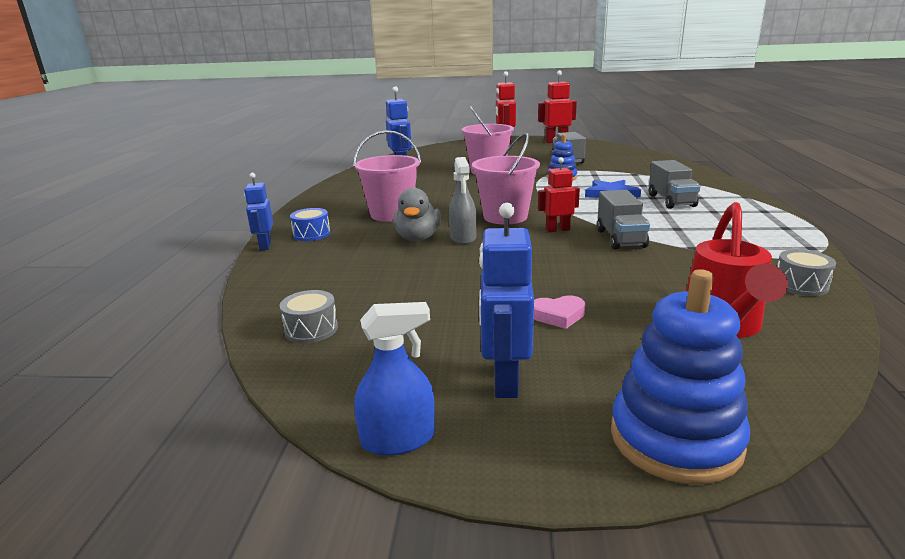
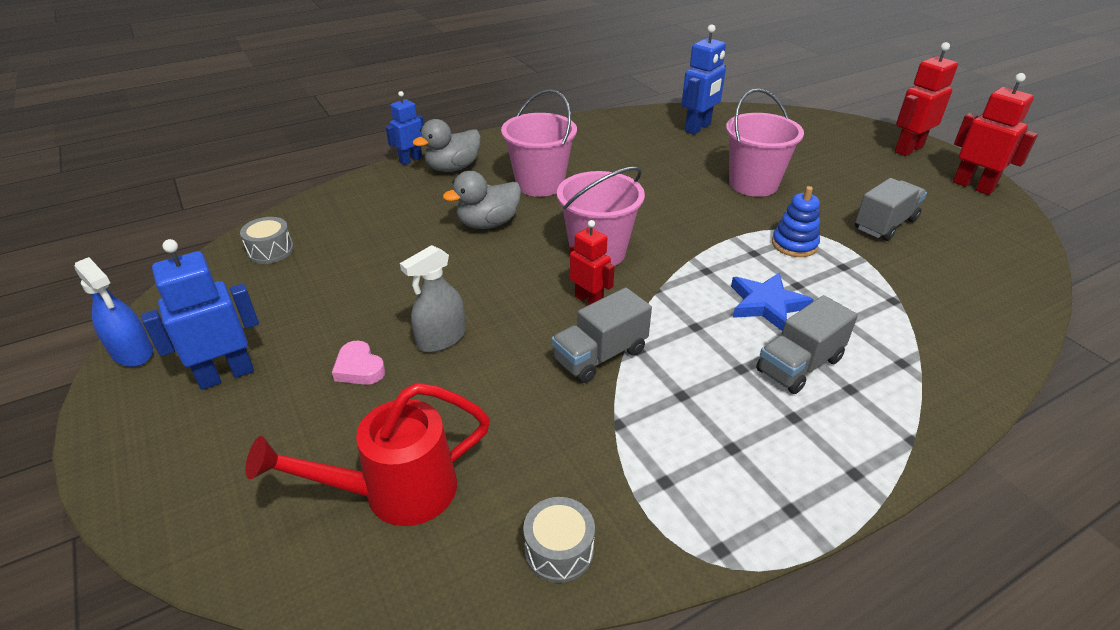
camera: 55 degrees right, 15 degrees up
(311, 234) = (453, 168): blue drum -> grey duck
(463, 238) = (511, 248): grey spray bottle -> grey spray bottle (441, 339)
(675, 439) = (164, 496): blue stacking toy -> none

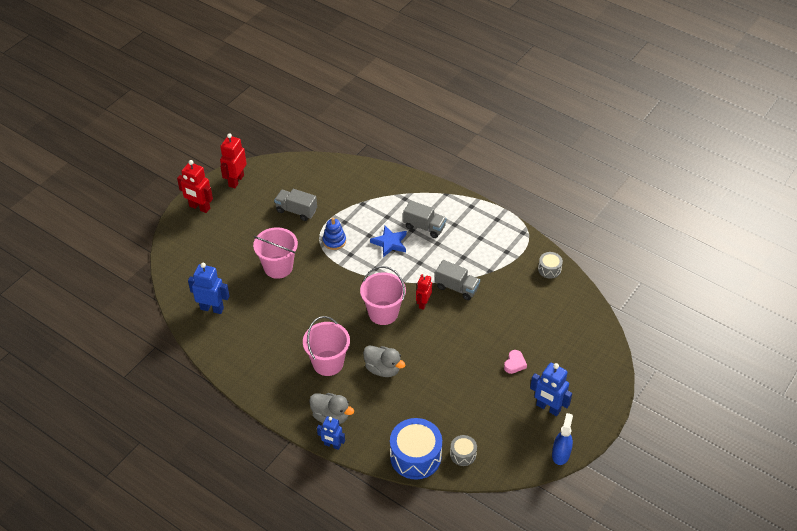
camera: 115 degrees left, 10 degrees up
(320, 211) = (415, 456): none -> blue drum
(395, 492) = (559, 320): red watering can -> none
(441, 339) = (480, 344): grey spray bottle -> none

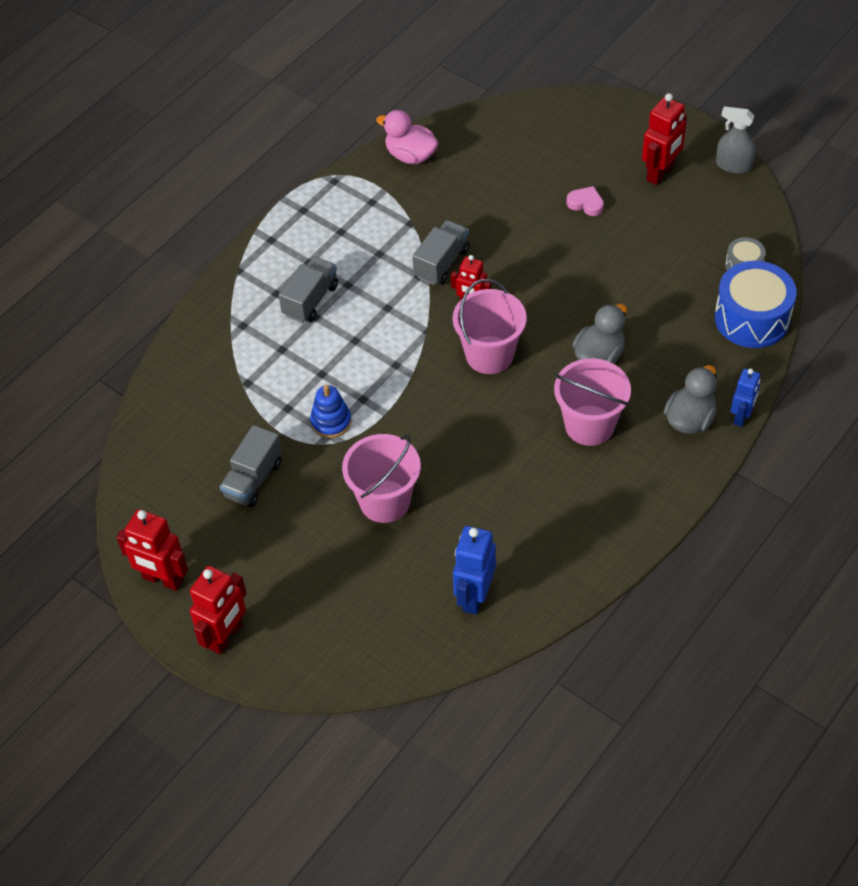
camera: 85 degrees left, 5 degrees up
(390, 243) = (341, 345): blue star -> none
(548, 408) = (660, 173): blue robot -> red robot
(549, 269) = (410, 155): grey drum -> pink duck
(561, 454) = (733, 165): blue spray bottle -> grey spray bottle

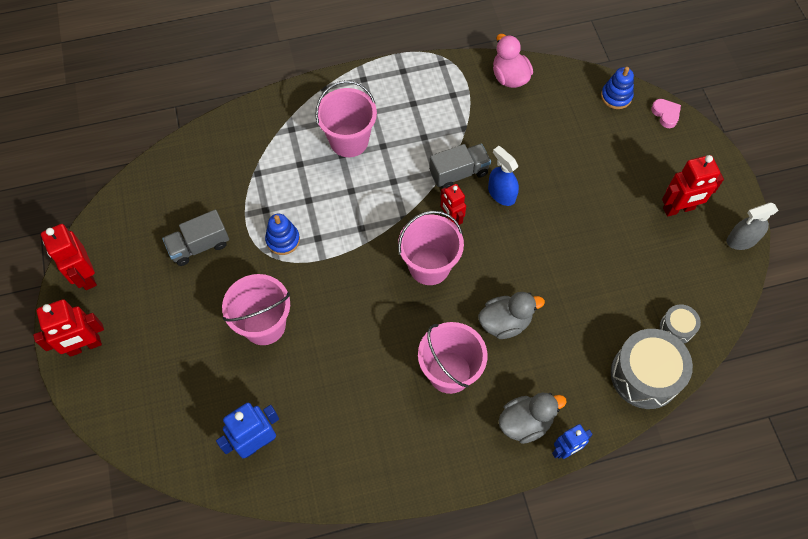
camera: 35 degrees right, 10 degrees up
(310, 300) = (349, 141): grey truck -> pink bucket
(497, 256) = (501, 194): none -> blue spray bottle
(523, 115) = (616, 96): none -> blue stacking toy
(586, 203) = (601, 196): pink heart -> pink heart (666, 114)
(733, 165) = (742, 240): grey spray bottle -> grey spray bottle turned 75 degrees counterclockwise
(752, 318) = (645, 375): blue drum -> grey drum

